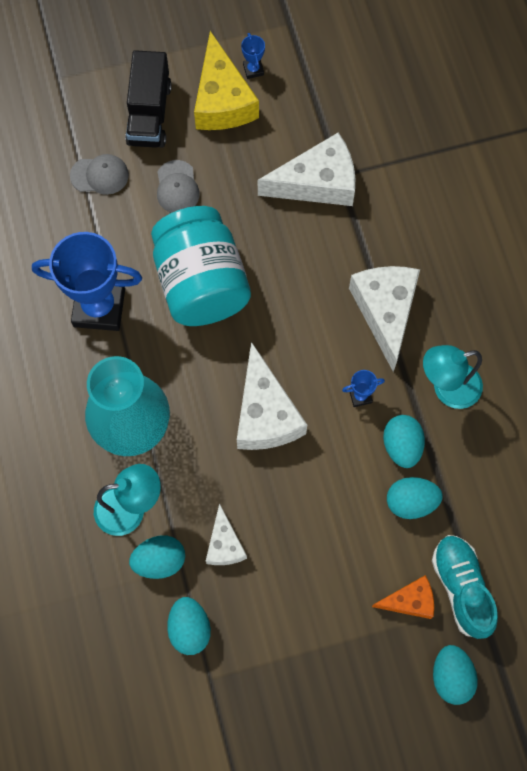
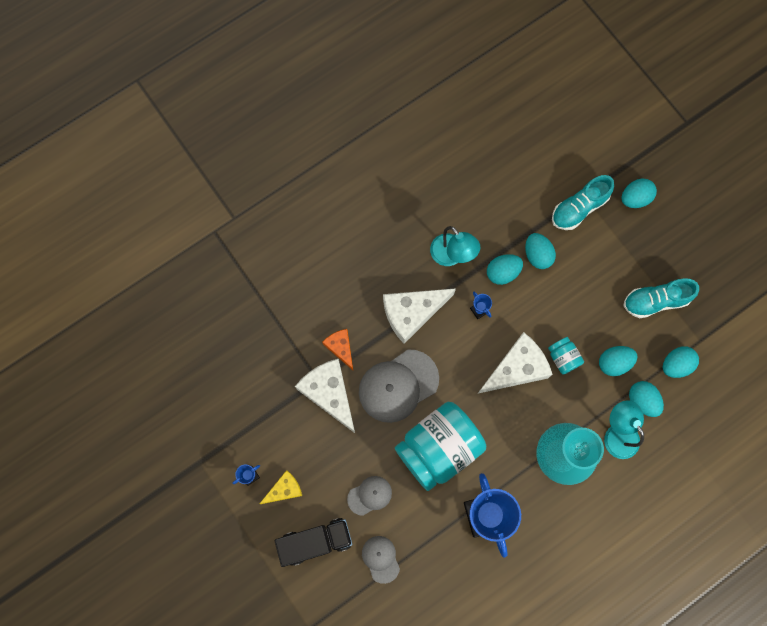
camera: 110 degrees left, 5 degrees up
(222, 100) = (284, 489): yellow cheese -> yellow cheese, size x0.56
(224, 544) = (614, 363): white cheese -> turquoise egg
(256, 479) = (563, 358): none -> turquoise jar
(289, 640) = (655, 301): none -> turquoise shoe
(297, 263) = (398, 386): none -> grey cap
(409, 600) = (600, 236): orange cheese -> orange cheese (340, 348)

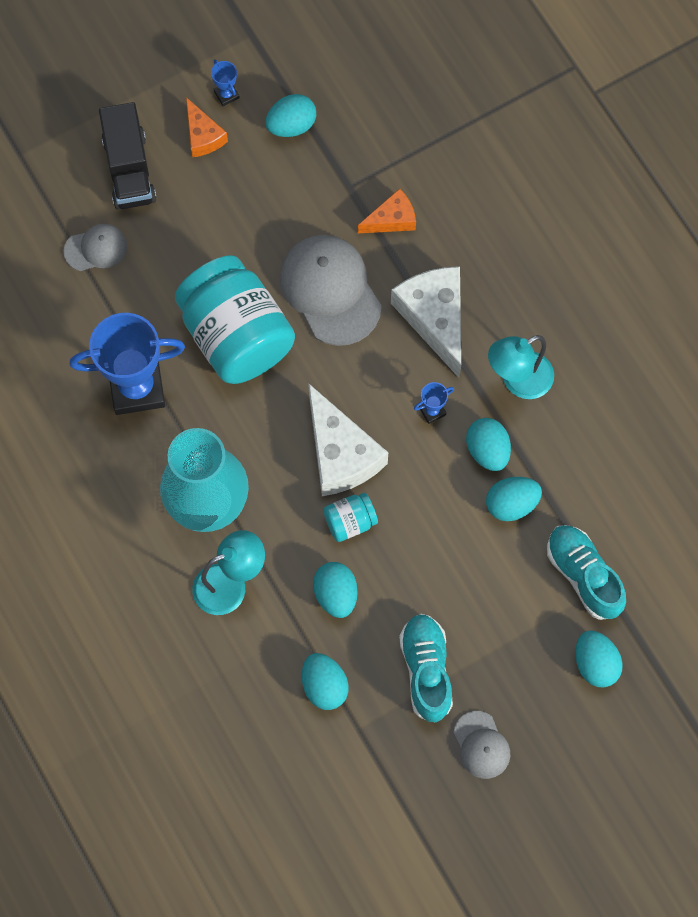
camera: 95 degrees right, 5 degrees down
(284, 489) = (203, 136): yellow cheese -> orange cheese
(329, 393) = (328, 200): white cheese -> none
(369, 495) = (182, 241): grey cap -> grey cap (481, 745)
(642, 400) = (275, 628): turquoise egg -> turquoise egg (291, 125)

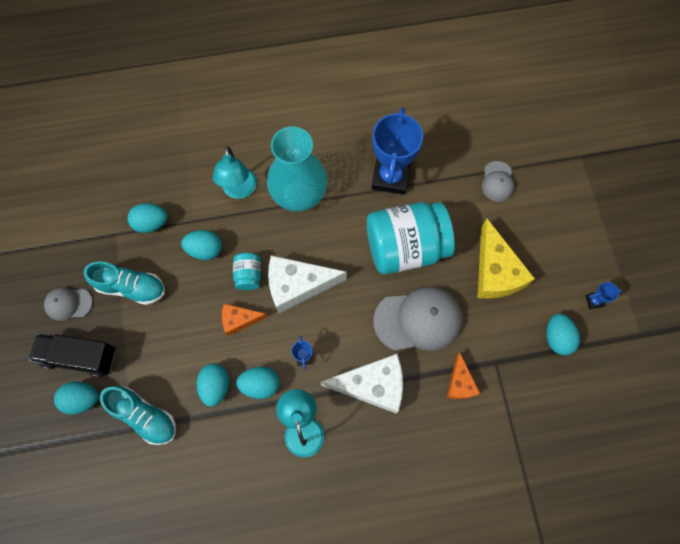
camera: 110 degrees right, 0 degrees up
(129, 169) = (551, 219): black truck -> black truck (80, 357)
(203, 136) = (564, 274): orange cheese -> orange cheese (239, 320)
(229, 217) = (495, 271): none -> yellow cheese
(583, 575) = (144, 416): turquoise shoe -> turquoise shoe turned 45 degrees clockwise

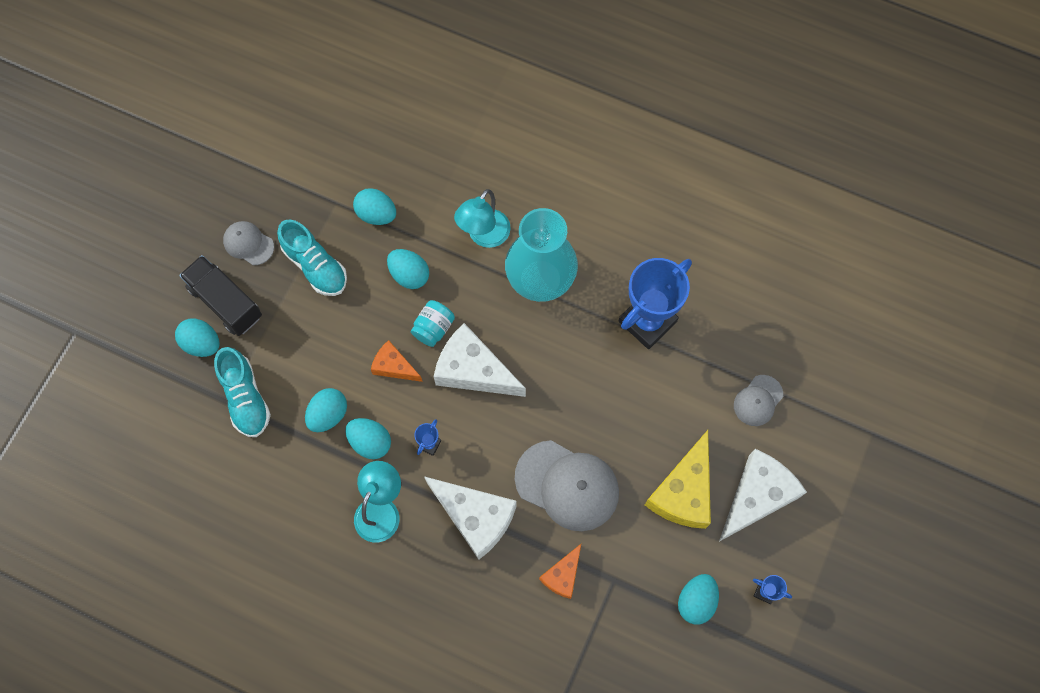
camera: 35 degrees right, 0 degrees up
(405, 248) = (608, 405): turquoise jar -> none
(543, 243) = (757, 496): none -> white cheese

